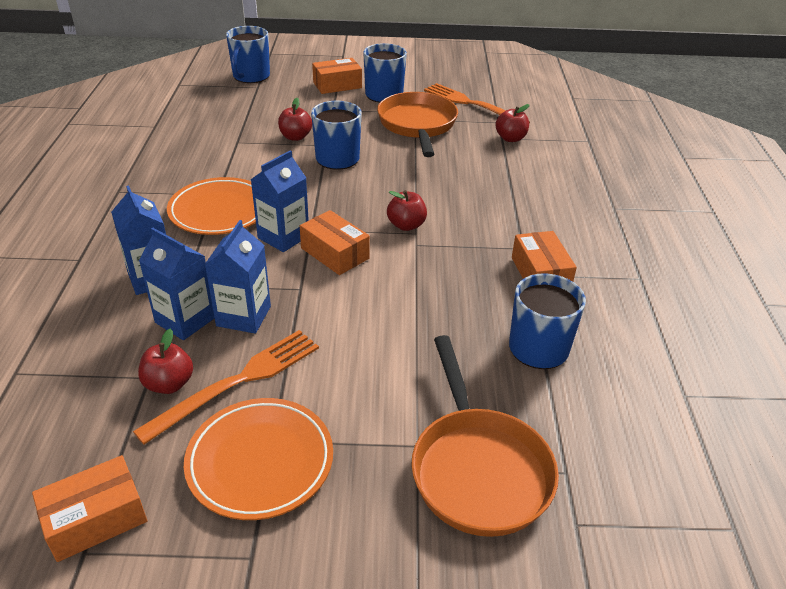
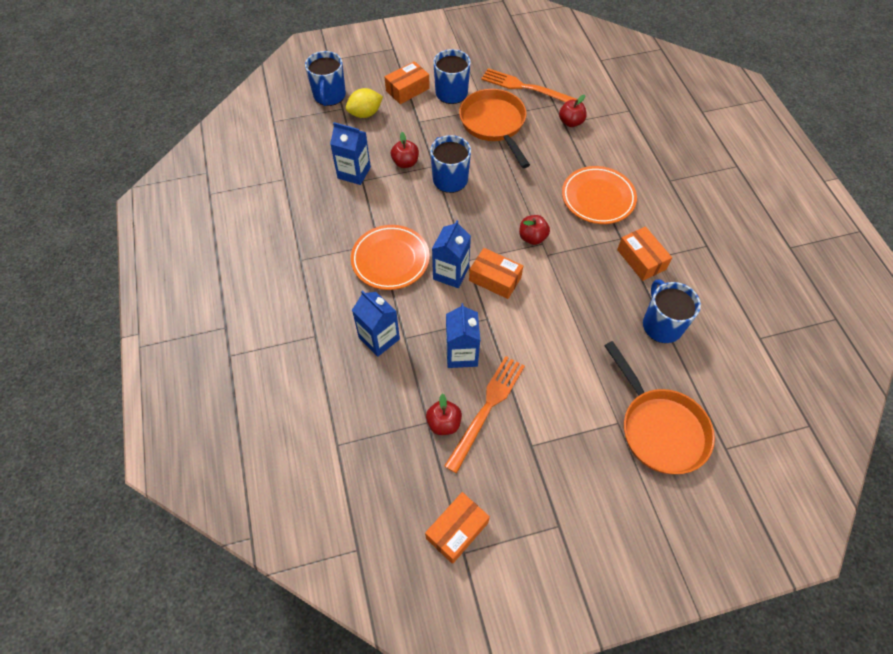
camera: 15 degrees left, 20 degrees up
(185, 320) = (424, 369): blue carton -> blue carton (354, 172)
(260, 461) = (531, 462): orange plate -> orange plate (598, 198)
(279, 94) = (365, 114): none -> yellow lemon

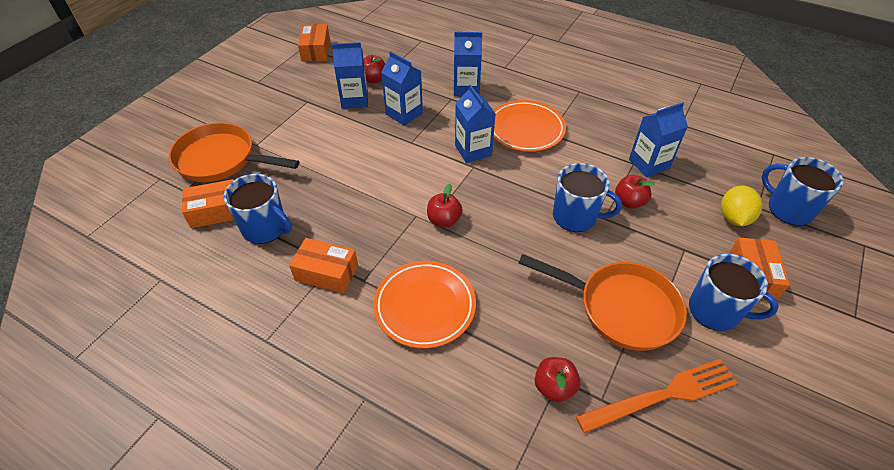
camera: 135 degrees right, 10 degrees down
(487, 409) = (354, 100): orange fork -> blue carton
(495, 279) = (436, 169): orange box -> orange box (216, 211)

